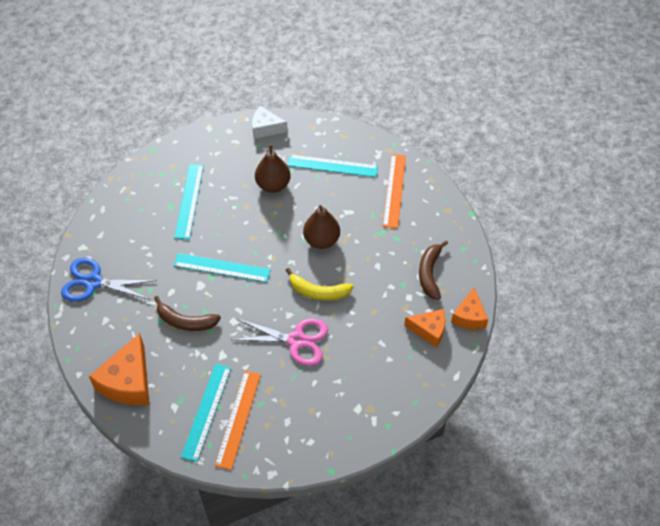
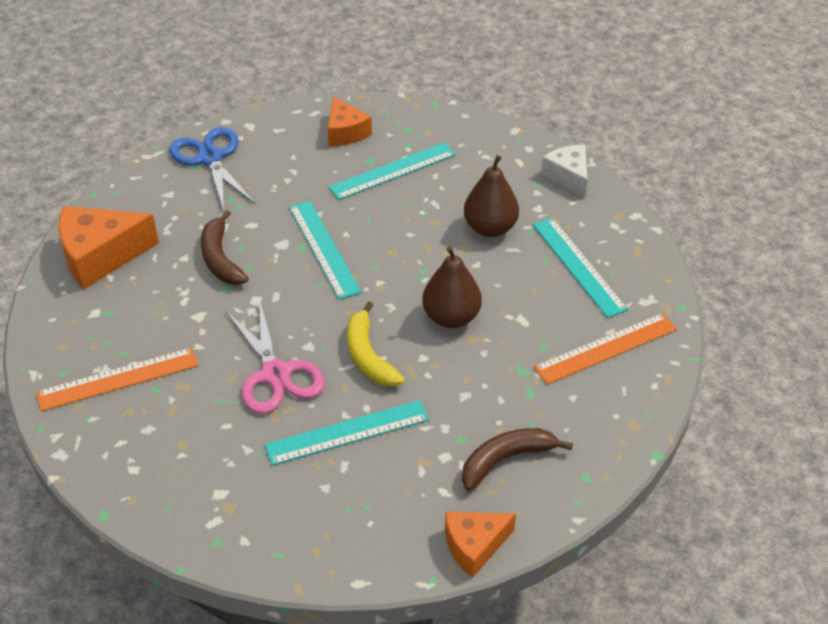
camera: 55 degrees right, 10 degrees down
(206, 411) = (108, 344): turquoise ruler -> turquoise ruler (347, 433)
(429, 330) = (409, 509): orange cheese -> orange cheese (345, 132)

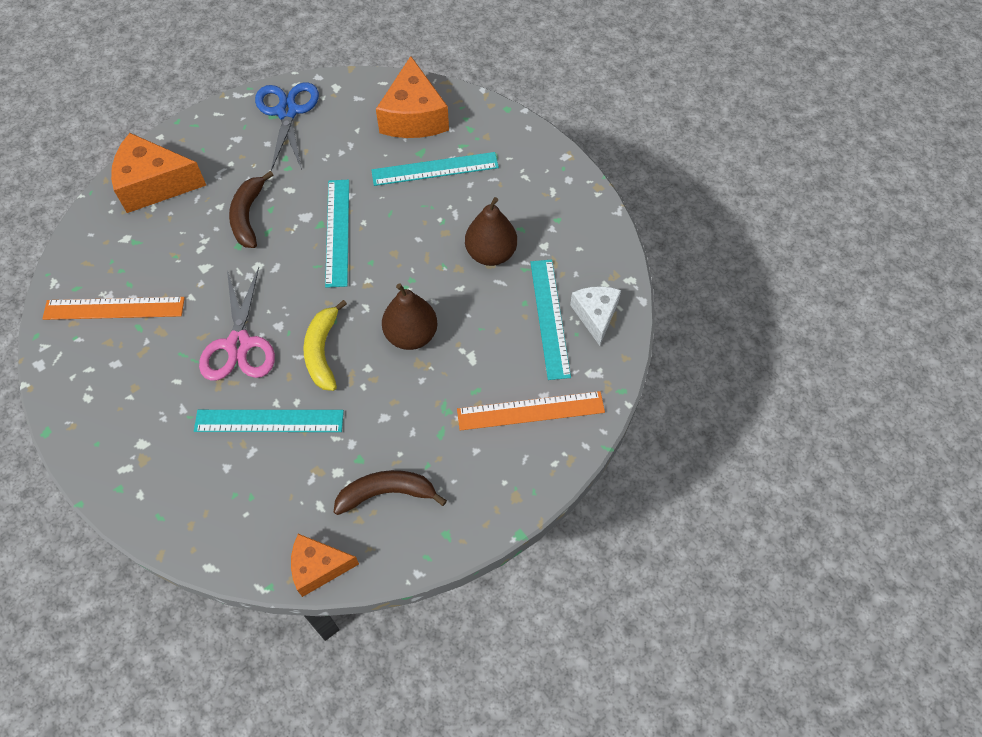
camera: 20 degrees right, 15 degrees up
(345, 132) = (414, 117): orange cheese -> orange cheese, size x1.61
(568, 176) = (589, 220): white cheese -> white cheese (595, 315)

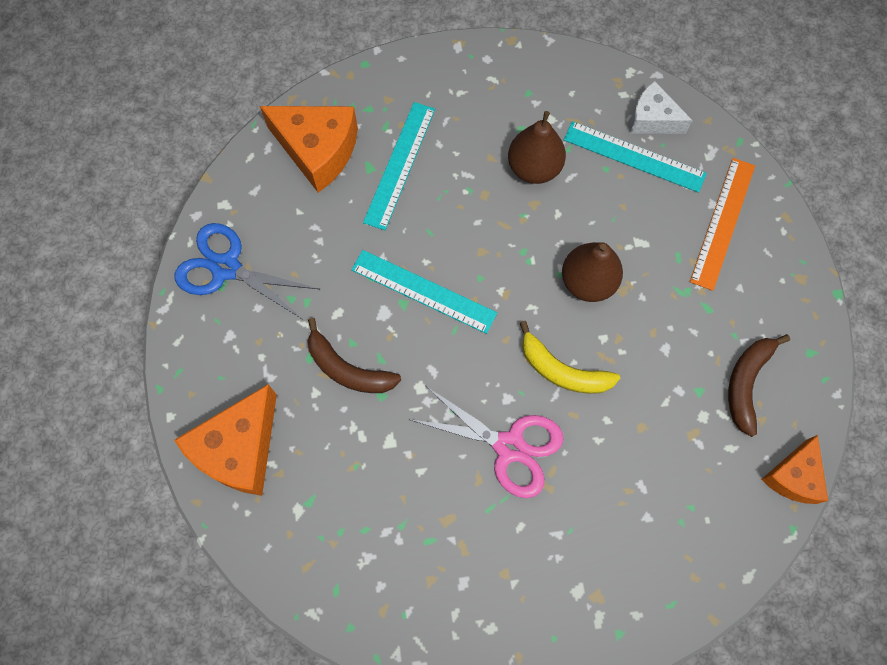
camera: 60 degrees left, 10 degrees up
(114, 308) = (389, 558): orange ruler -> none
(269, 421) = (616, 455): turquoise ruler -> none

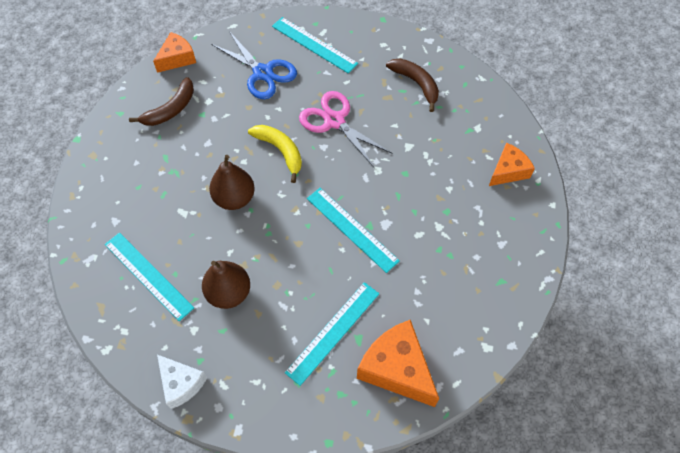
camera: 160 degrees left, 10 degrees down
(226, 267) = (495, 294): blue scissors -> blue scissors (263, 73)
(239, 449) = (508, 171): orange cheese -> orange cheese, size x0.62
(347, 369) = (422, 196): brown banana -> brown banana (416, 84)
(600, 585) = (314, 44): none -> turquoise ruler
(652, 119) = (115, 301): white cheese -> white cheese (181, 383)
(722, 222) = (118, 206): orange ruler -> none

